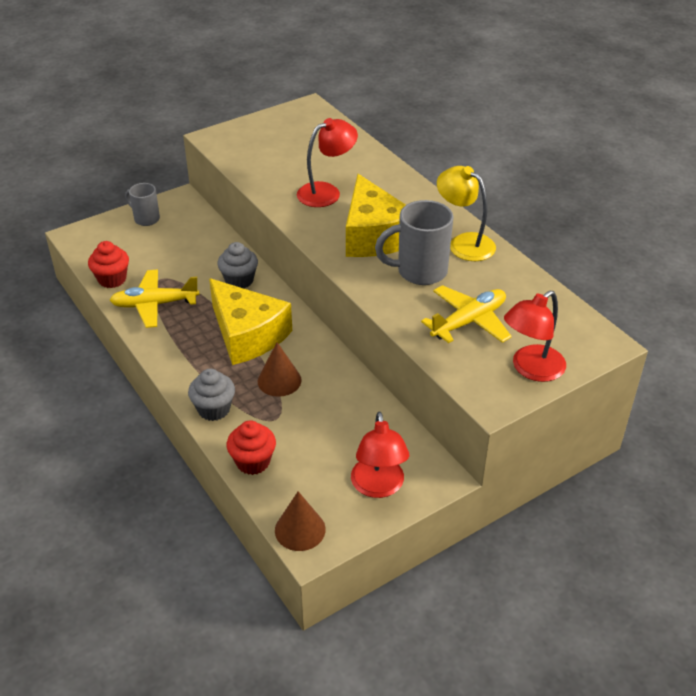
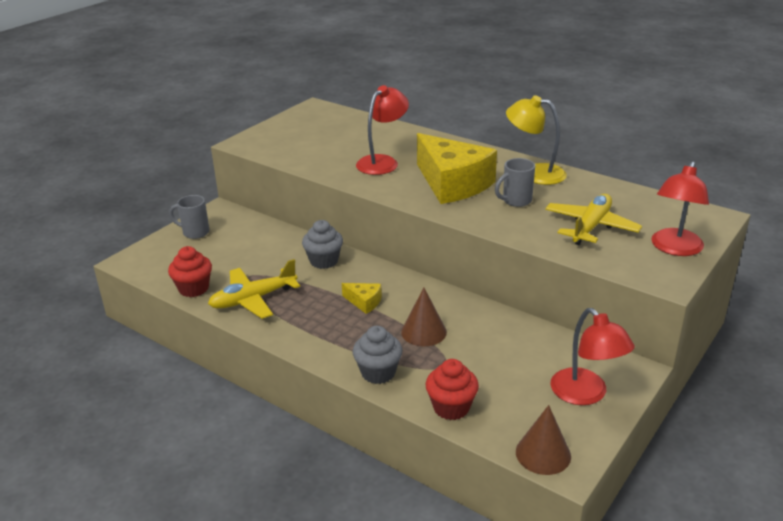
camera: 20 degrees left, 10 degrees down
(247, 334) = (364, 302): yellow cheese -> yellow cheese, size x0.42
(420, 272) = (516, 201): grey mug -> grey mug, size x0.61

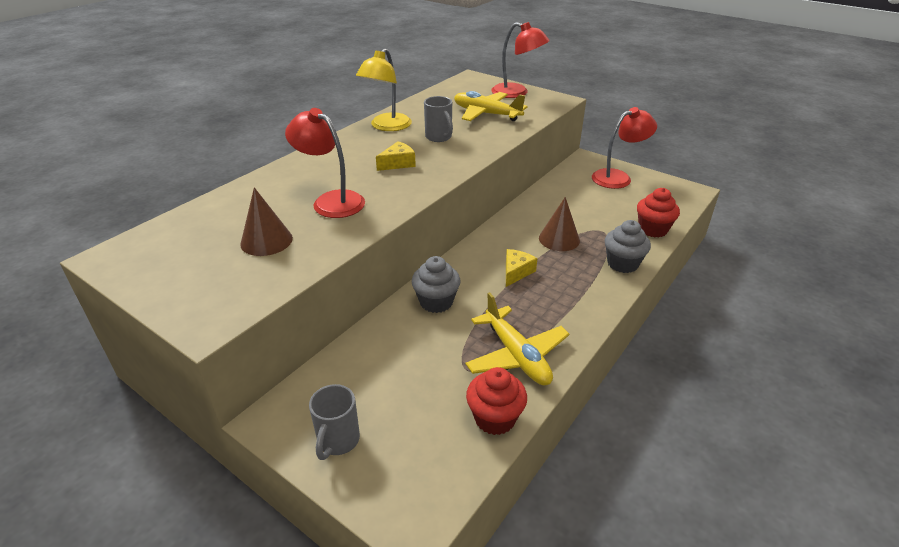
camera: 90 degrees left, 5 degrees up
(452, 184) = (398, 163): yellow cheese -> yellow cheese, size x0.42
(543, 454) = (684, 197): brown cone -> brown cone (266, 241)

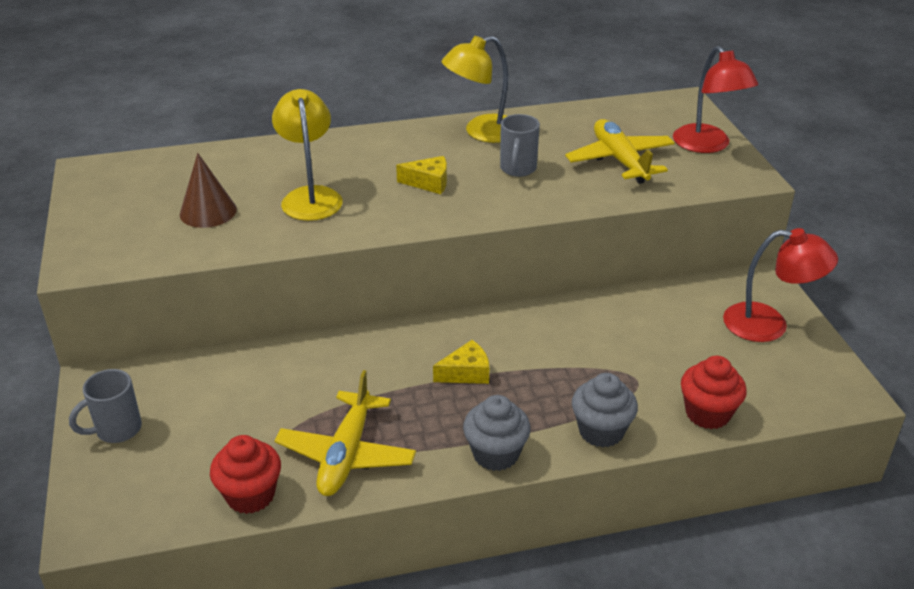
camera: 40 degrees right, 0 degrees up
(331, 201) = (310, 196): red lamp -> yellow lamp
(436, 302) = (346, 358): grey cupcake -> grey cupcake (495, 454)
(559, 239) = (569, 362): brown cone -> none

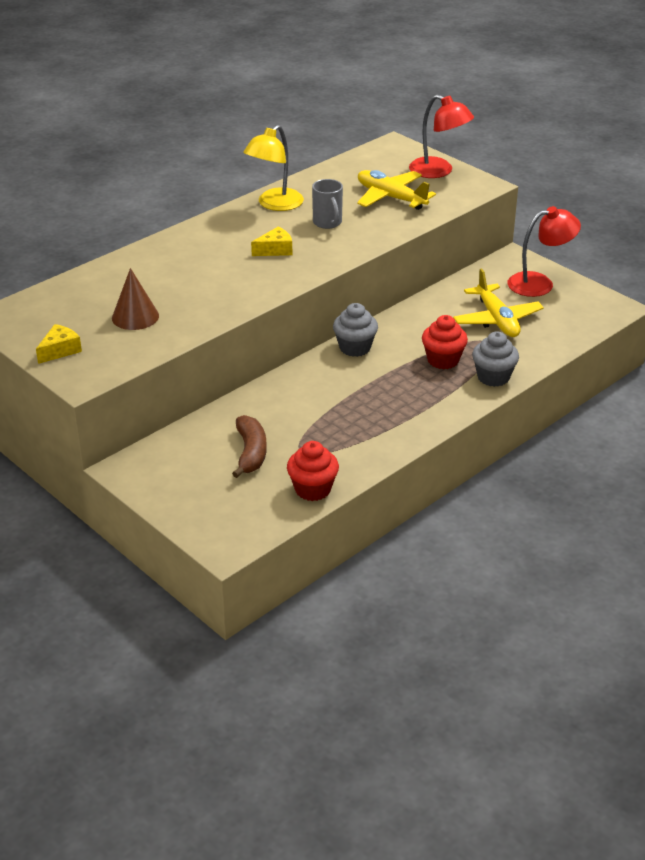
camera: 30 degrees left, 0 degrees up
(117, 430) = (177, 489): grey mug -> none
(233, 417) = (251, 453): none -> brown banana
(310, 196) = (200, 284): yellow lamp -> none
(346, 454) = (350, 446): yellow plane -> yellow plane (497, 320)
(466, 373) = (379, 374): yellow cheese -> yellow cheese (60, 350)
(495, 454) = (442, 412): grey cupcake -> grey cupcake (355, 348)
(707, 413) = (546, 346): red cupcake -> red cupcake (443, 360)

